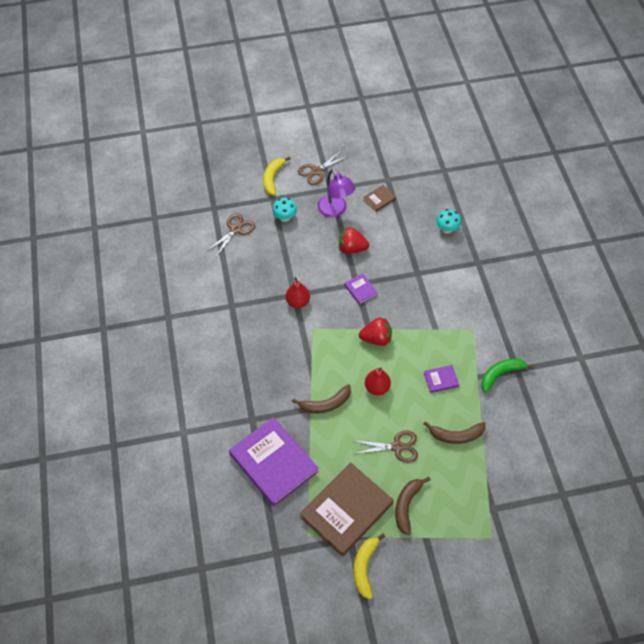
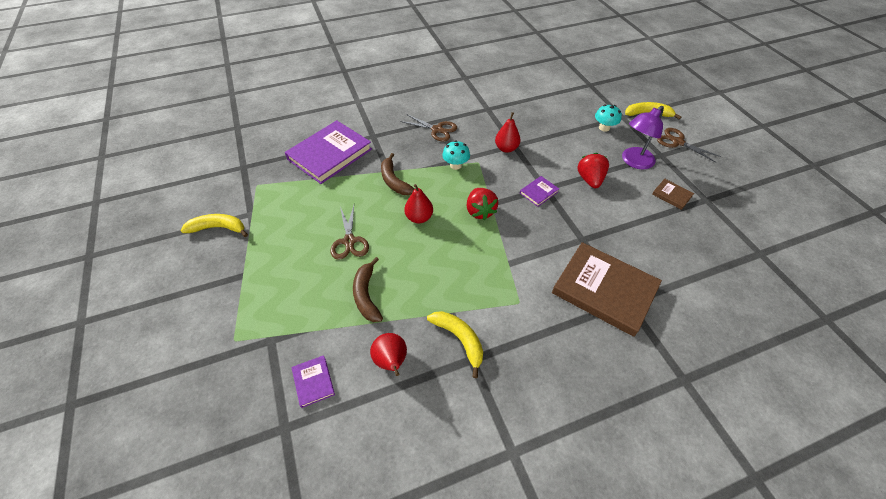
camera: 80 degrees right, 5 degrees down
(235, 229) = (572, 100): brown scissors -> brown scissors (437, 130)
(346, 510) = (279, 208): brown book -> brown book (604, 290)
(407, 506) = (280, 255): brown banana -> none
(441, 380) = (439, 274): purple book -> purple book (313, 382)
(447, 229) = (665, 264): turquoise mushroom -> turquoise mushroom (455, 165)
(501, 374) = (459, 339): green banana -> yellow banana
(515, 422) = (391, 361): none -> red pear

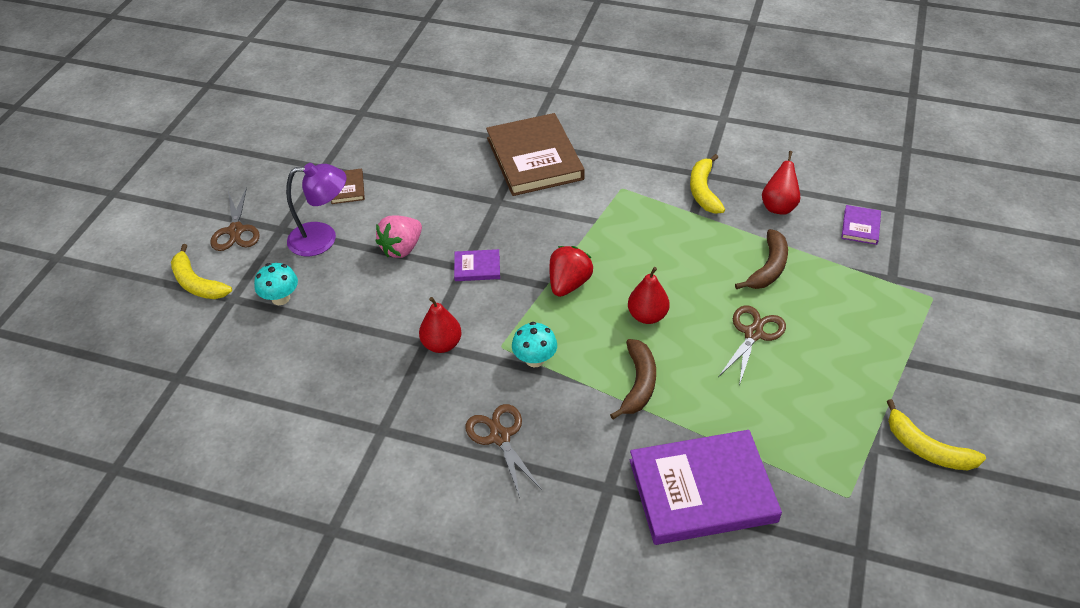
camera: 140 degrees left, 5 degrees down
(590, 180) = (402, 248): red strawberry -> pink strawberry

